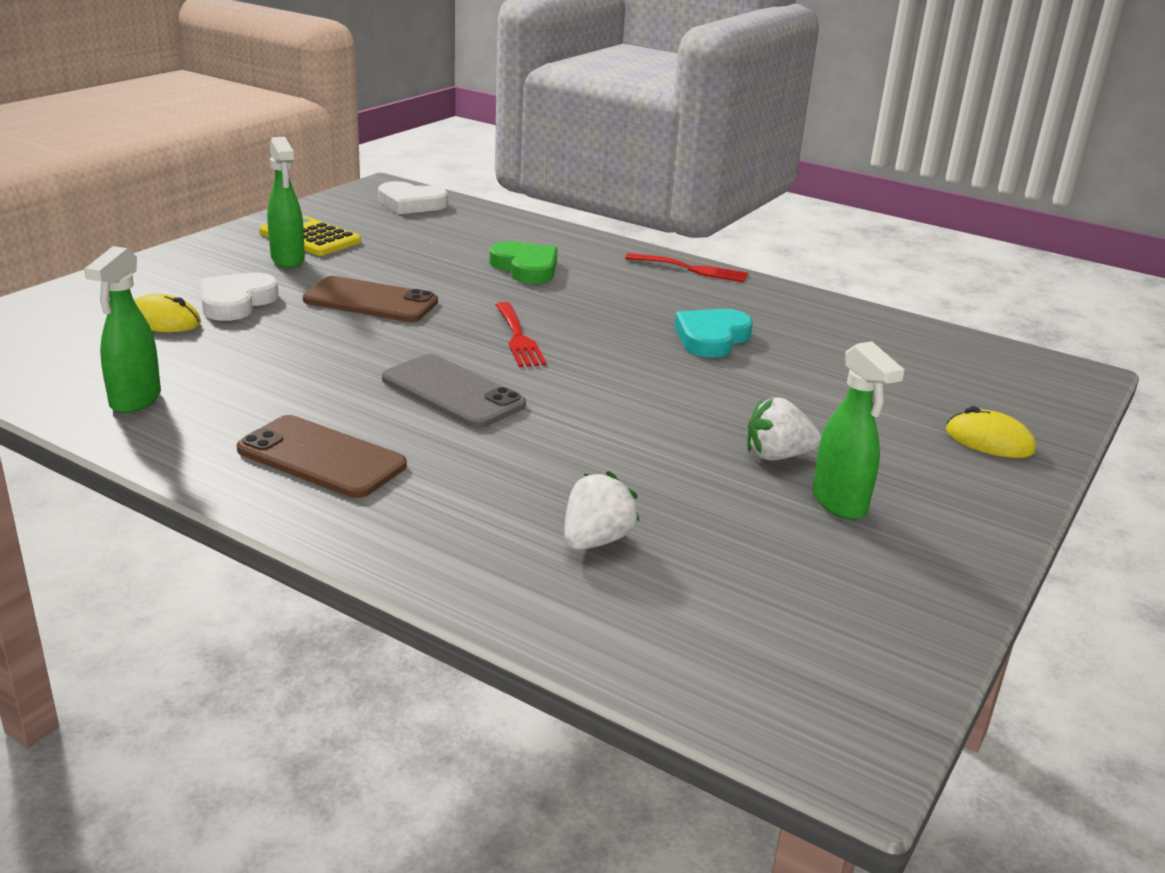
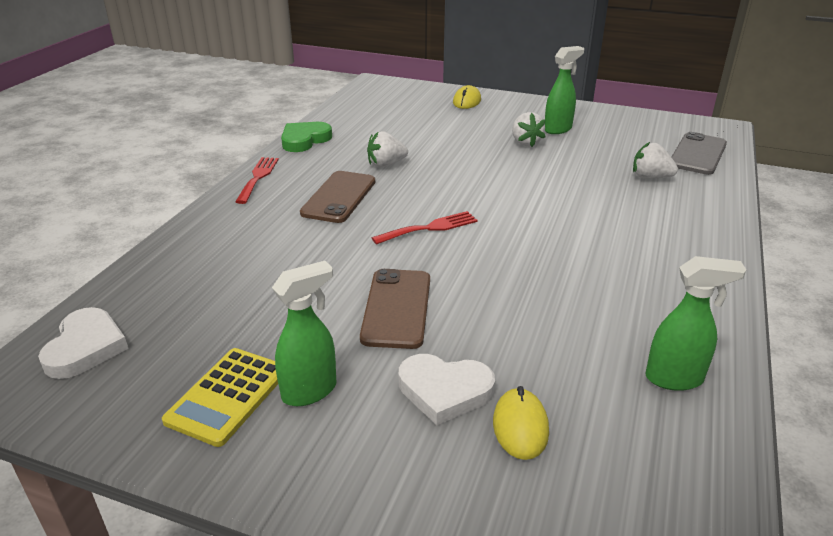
camera: 100 degrees left, 5 degrees up
(321, 458) = (661, 268): brown phone -> brown phone (339, 197)
(452, 392) = (534, 239): grey phone -> grey phone (698, 154)
(526, 268) = (280, 244): green heart -> green heart (304, 140)
(711, 338) = (386, 164): turquoise heart -> white strawberry

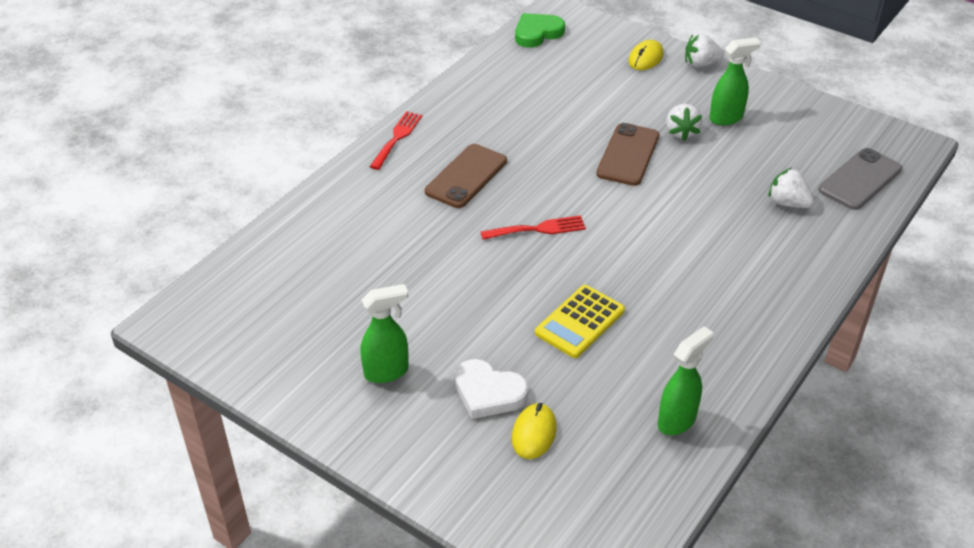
camera: 15 degrees right, 10 degrees up
(85, 347) = (227, 300): white heart -> none
(227, 396) = (325, 363): yellow calculator -> yellow calculator (580, 322)
(304, 140) = (454, 92): green heart -> green heart (537, 33)
(386, 164) = (525, 140): white strawberry -> white strawberry (701, 64)
(397, 308) = (478, 310): brown phone -> brown phone (628, 155)
(675, 379) = (677, 420): green spray bottle -> green spray bottle turned 60 degrees counterclockwise

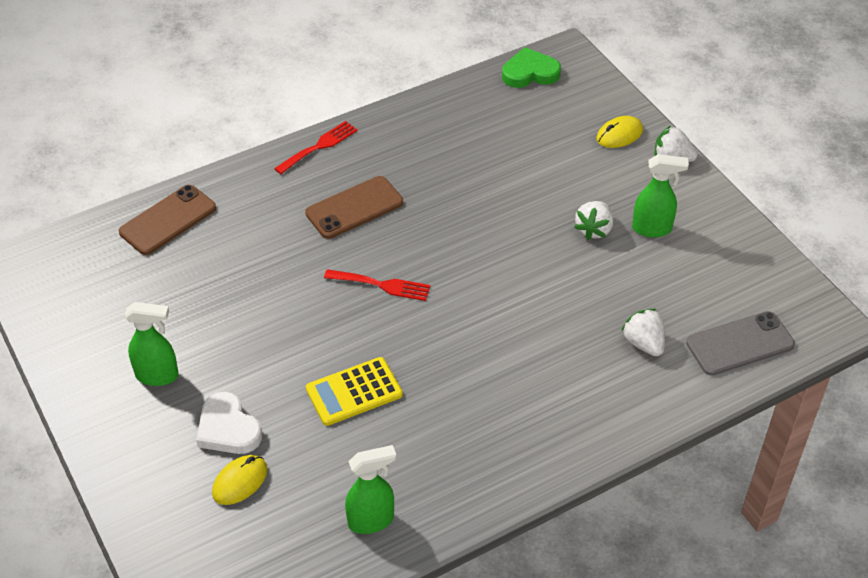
camera: 25 degrees right, 5 degrees up
(628, 155) = (523, 236): brown phone -> brown phone (168, 220)

